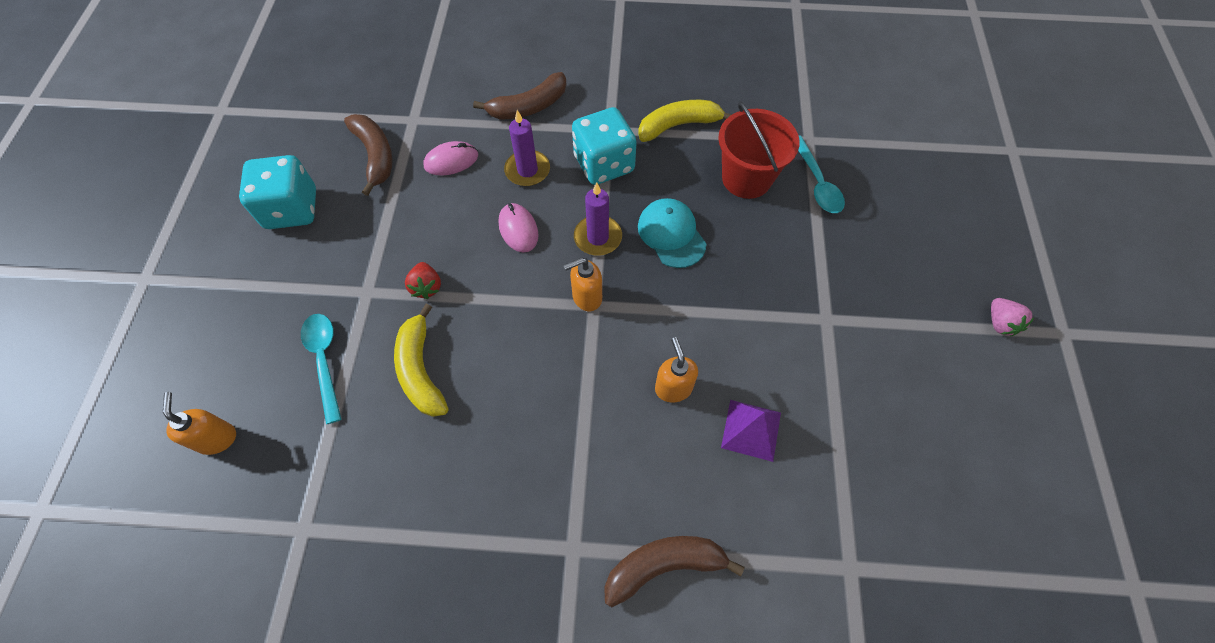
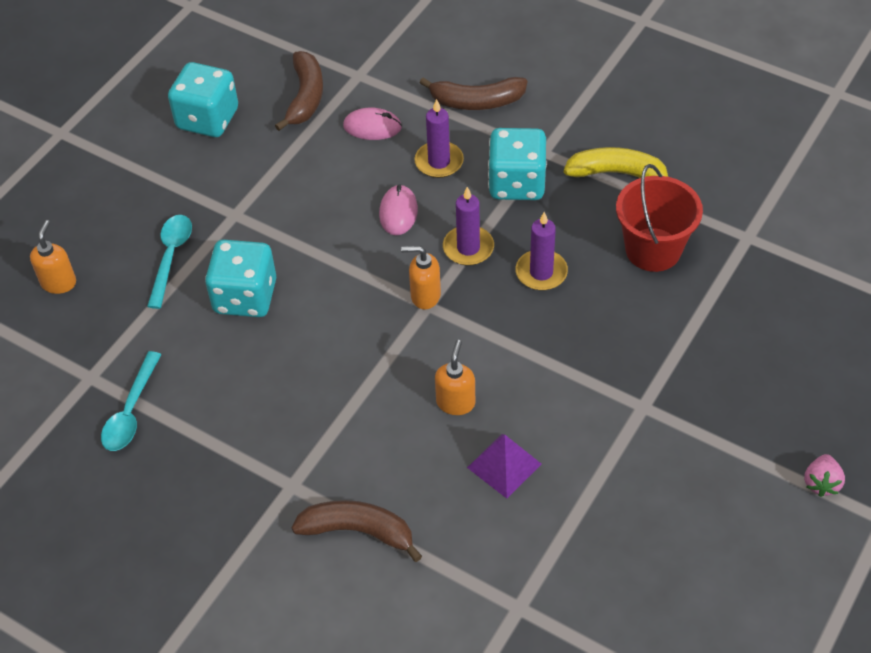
camera: 30 degrees right, 10 degrees down
(421, 370) = (245, 297): yellow banana -> turquoise dice
(427, 287) = (288, 231): red strawberry -> none
(671, 234) = (541, 272): turquoise cap -> purple candle
(817, 183) = (725, 281): turquoise spoon -> turquoise spoon (131, 412)

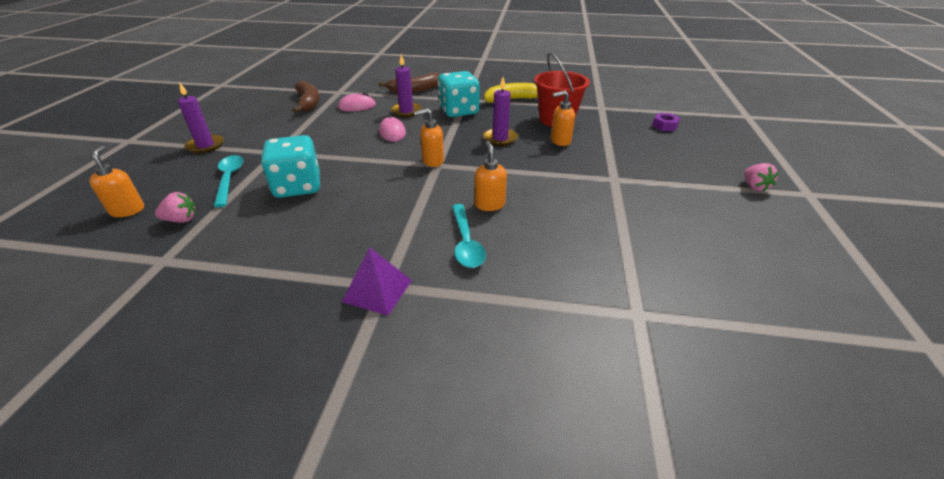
camera: 25 degrees left, 15 degrees down
(112, 317) = (181, 220): none -> pink strawberry
(131, 412) = (208, 274): turquoise spoon -> turquoise spoon (466, 243)
(208, 119) = (243, 119): turquoise dice -> none
(358, 531) = (463, 301): brown banana -> none
(468, 248) = (447, 138): purple candle -> purple candle (205, 146)
(504, 465) = (550, 228): purple pyramid -> purple pyramid (377, 290)
(624, 304) = (560, 141): none -> orange soap dispenser
(811, 316) = (664, 126): none -> purple nut

